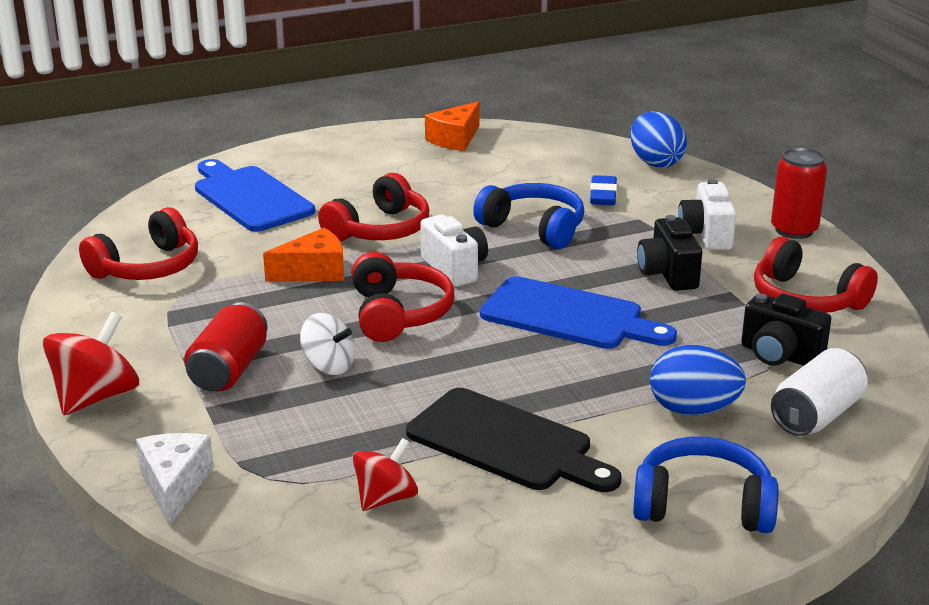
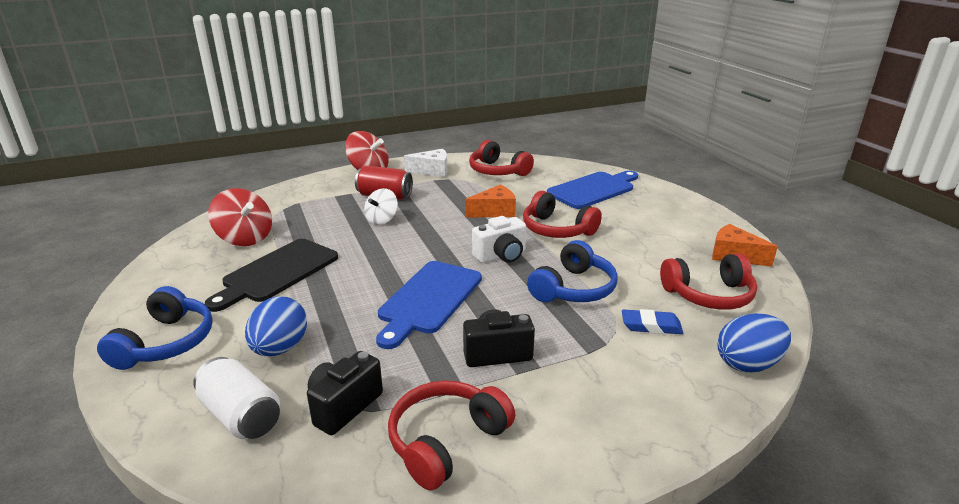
camera: 90 degrees right, 0 degrees up
(174, 486) = (286, 191): white cheese -> white cheese (432, 171)
(314, 271) = (495, 211): orange cheese -> orange cheese turned 90 degrees counterclockwise
(385, 498) = (245, 238): red spinning top -> red spinning top, size x1.52
(398, 314) = (439, 238): red headphones -> red headphones (709, 295)
(706, 235) = (580, 384): white camera -> none
(794, 230) = (608, 456): red can -> none

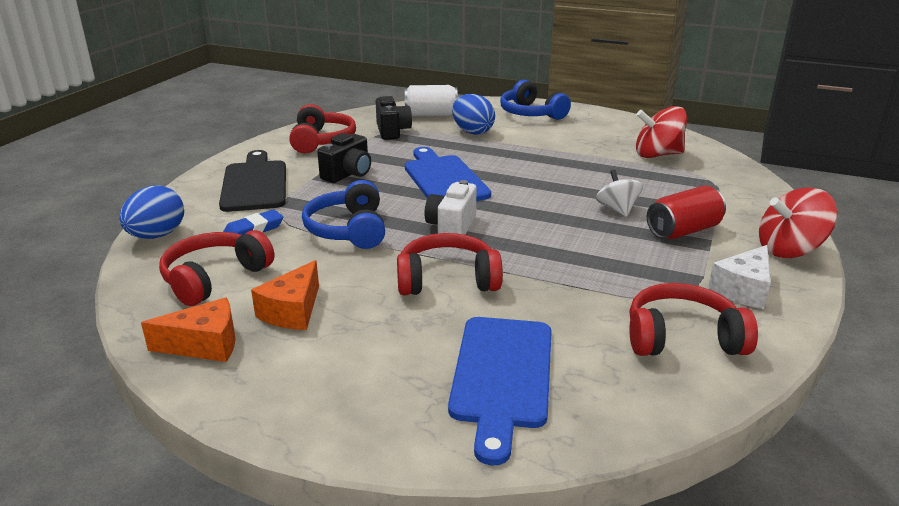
camera: 135 degrees right, 0 degrees up
(277, 272) = (574, 151): black cutting board -> black cutting board (255, 184)
(495, 211) = (547, 269): orange cheese -> orange cheese (292, 311)

